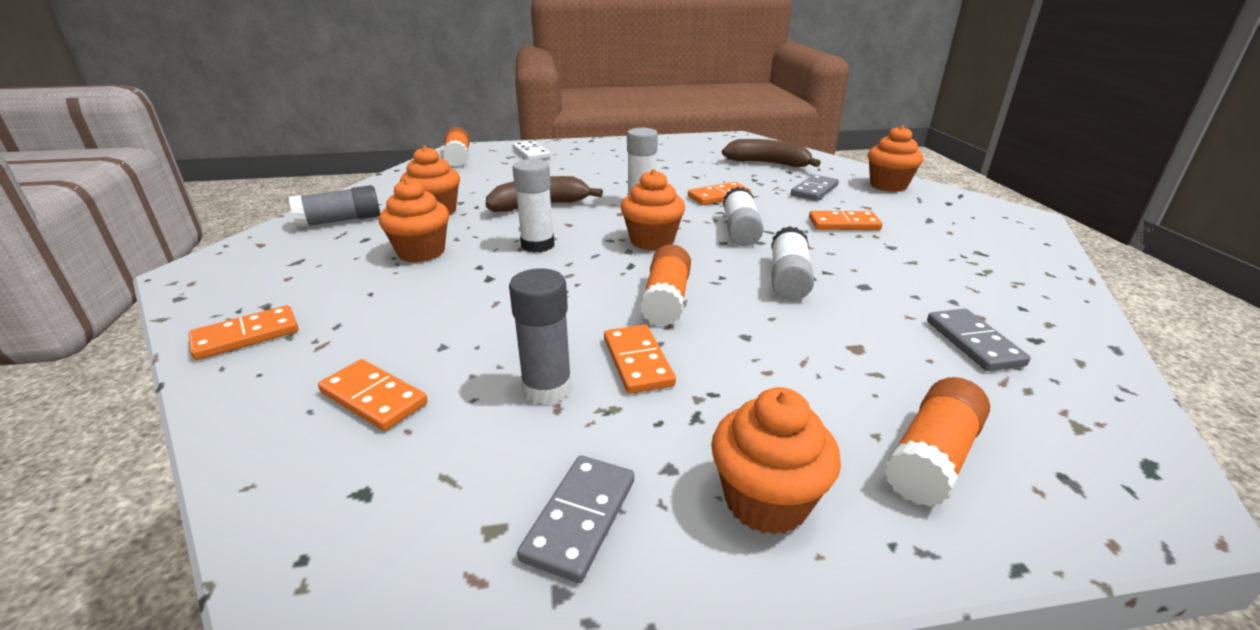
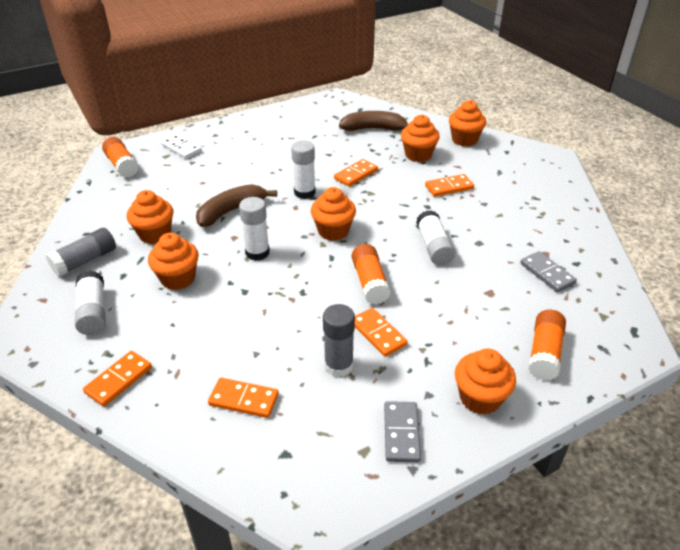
camera: 20 degrees left, 10 degrees up
(740, 230) = (386, 208): white glue stick -> white glue stick (93, 312)
(814, 190) = (418, 155): grey domino -> orange cupcake

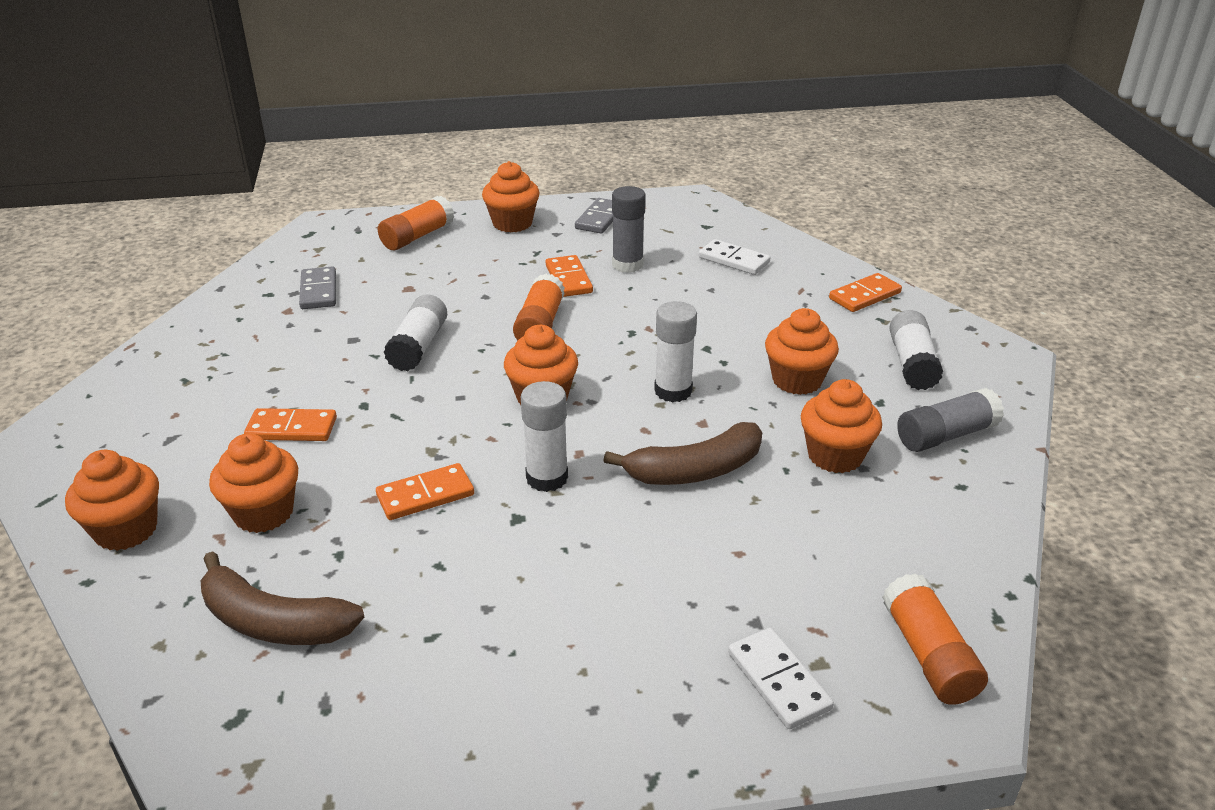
camera: 160 degrees left, 5 degrees down
(244, 399) = (733, 260): orange domino -> white domino

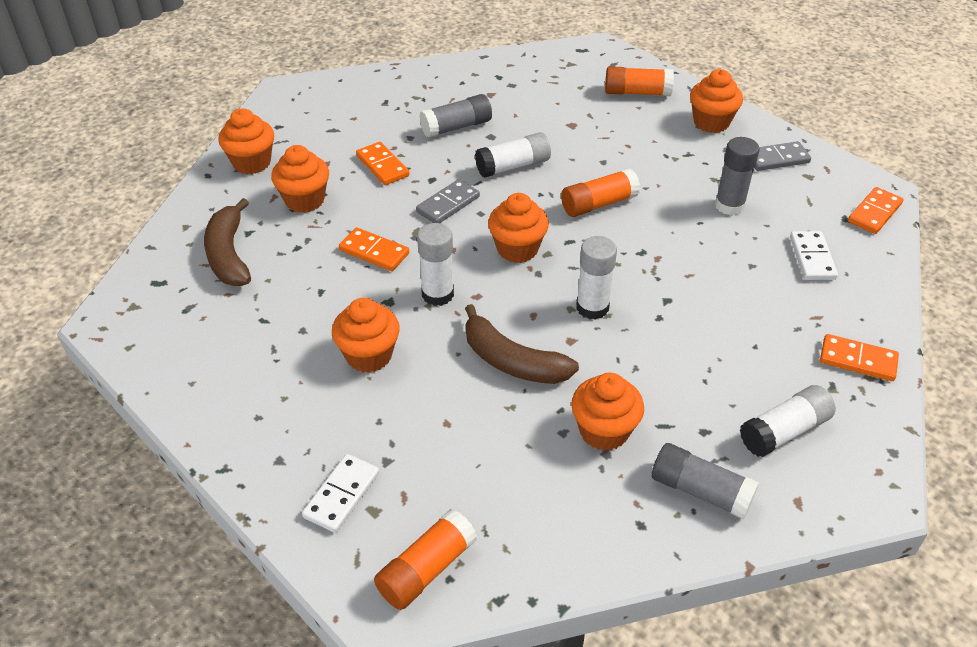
camera: 55 degrees right, 10 degrees up
(305, 353) = (456, 127): none -> grey glue stick
(318, 291) = (524, 92): grey domino -> grey domino (448, 204)
(568, 279) = (672, 187): orange domino -> orange domino (874, 213)
(797, 380) = (680, 369): orange cupcake -> orange cupcake (369, 355)

